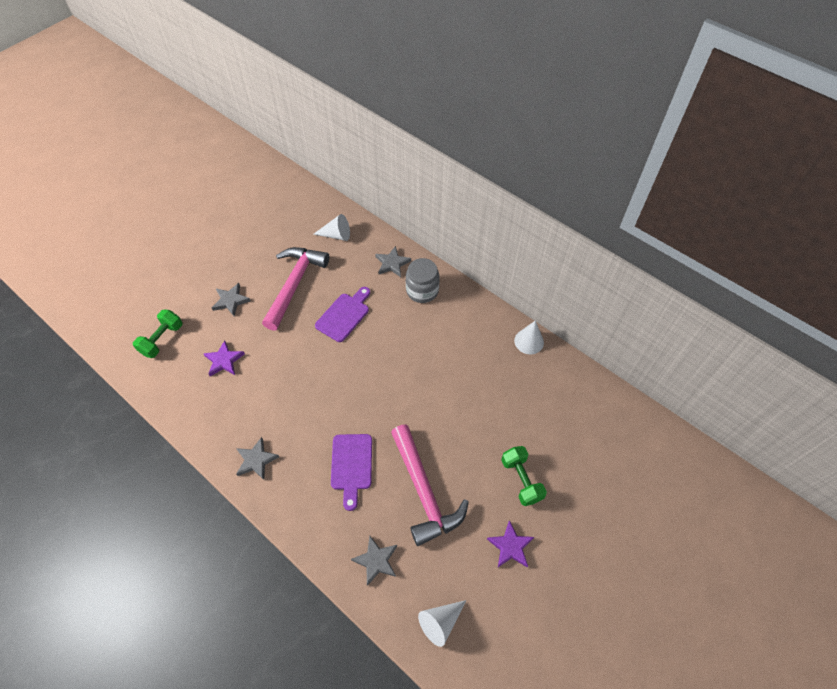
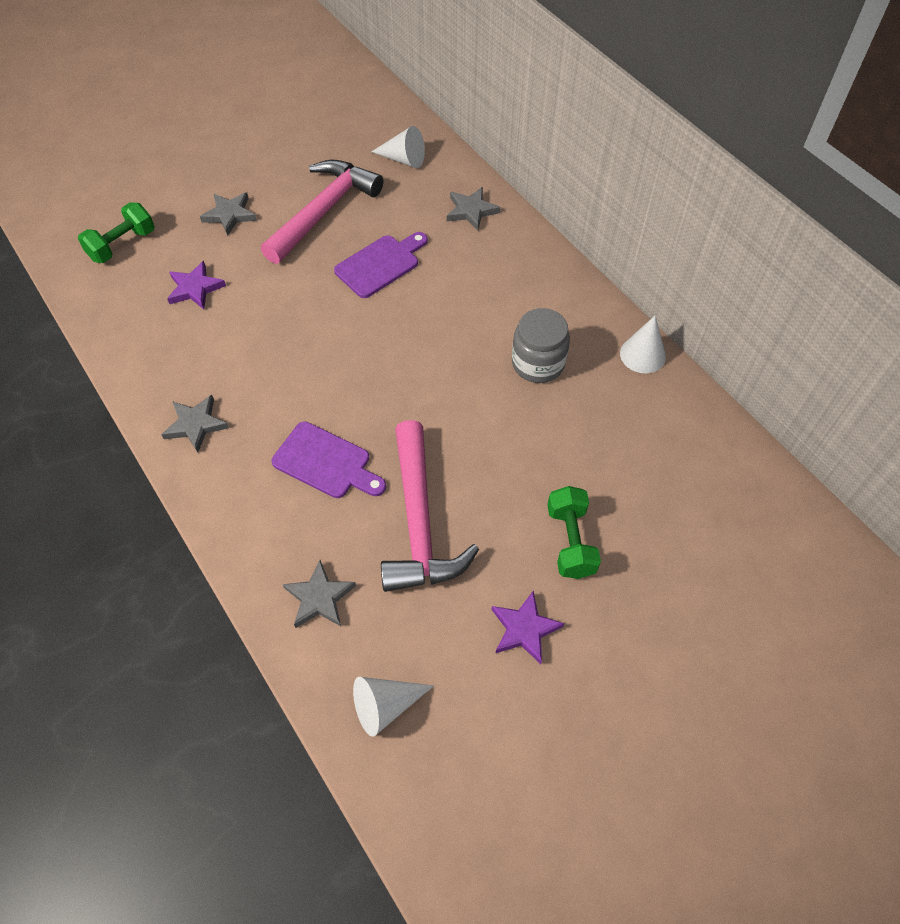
camera: 15 degrees right, 0 degrees up
(351, 465) = (326, 462): purple cutting board -> purple cutting board turned 75 degrees counterclockwise
(422, 291) = (503, 255): grey jar -> grey jar (538, 363)

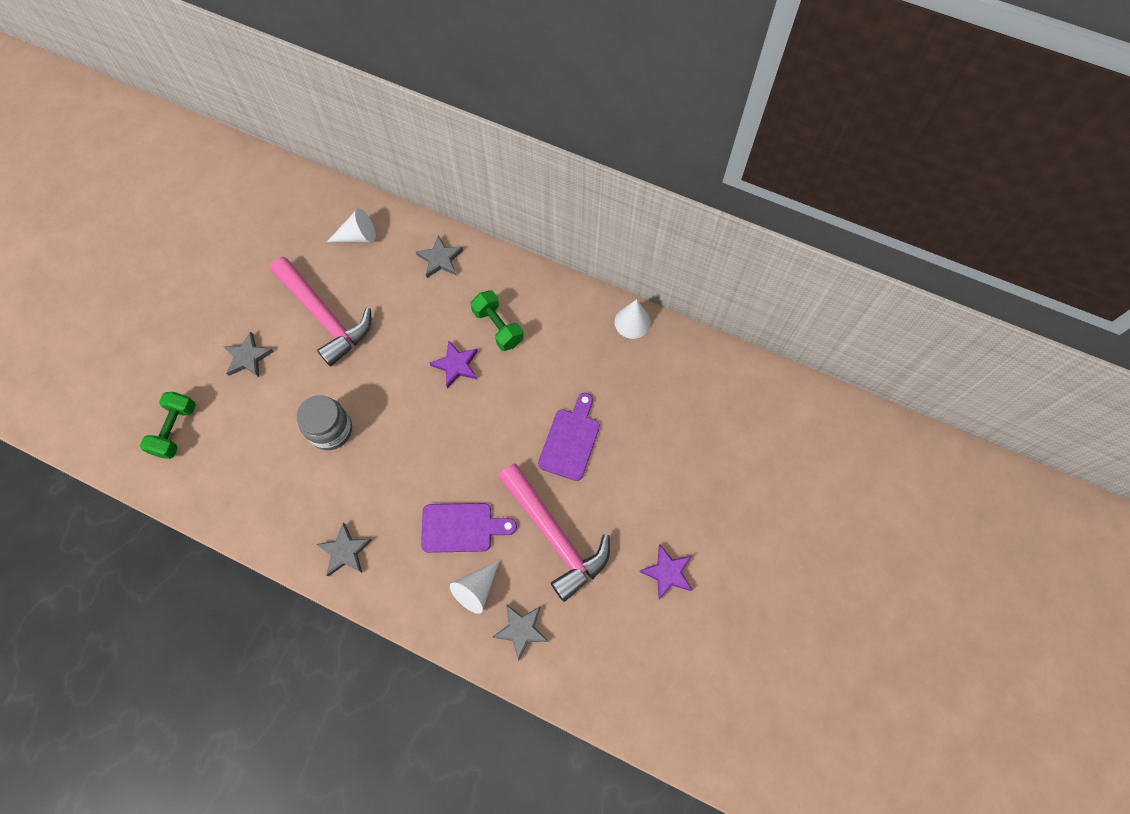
camera: 30 degrees left, 10 degrees up
(195, 288) = (265, 438): purple star -> purple star (456, 365)
(324, 211) = (324, 316): pink hammer -> pink hammer turned 135 degrees clockwise
(380, 264) = (399, 342): purple cutting board -> purple cutting board (570, 440)
(385, 706) = (611, 677): white cone -> white cone (476, 589)
(538, 363) = (564, 367): grey jar -> grey jar (330, 430)
(570, 541) = (662, 493): green dumbbell -> green dumbbell (498, 327)

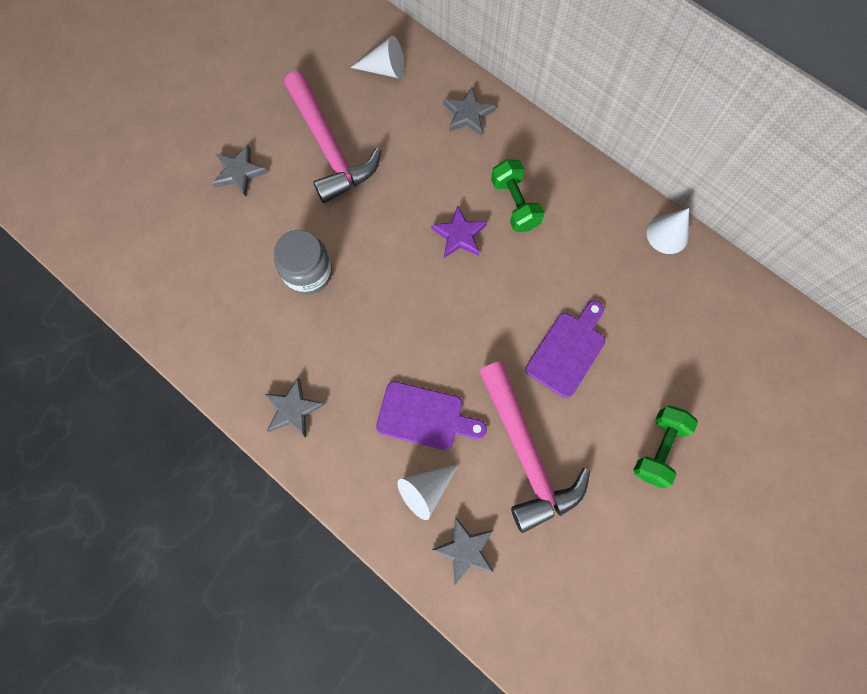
camera: 15 degrees right, 5 degrees up
(175, 430) = (146, 232): green dumbbell -> green dumbbell (658, 448)
(667, 572) = (645, 530): purple star -> none

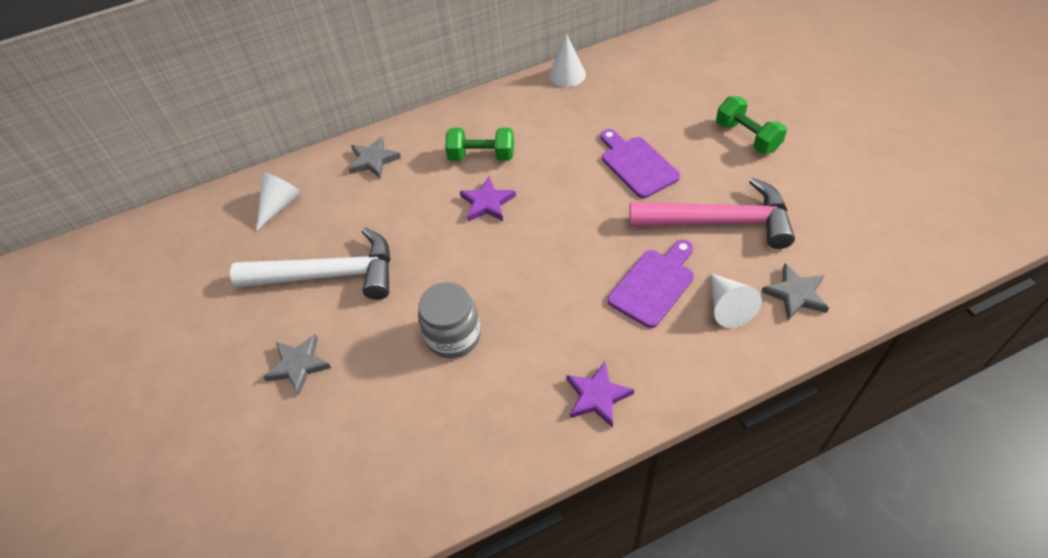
camera: 60 degrees left, 20 degrees down
(293, 409) = (597, 396): grey star -> purple star
(329, 147) = (329, 275): pink hammer -> white hammer

